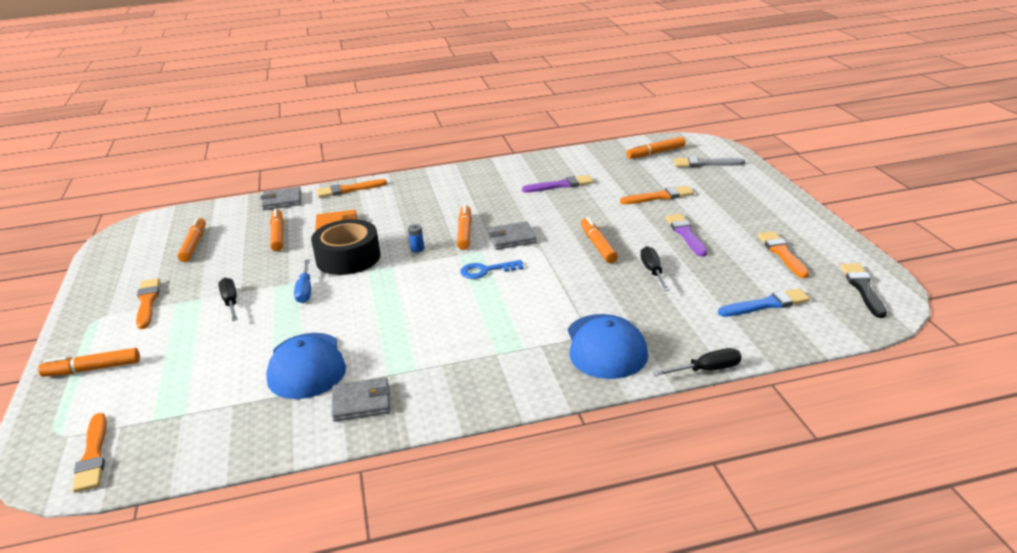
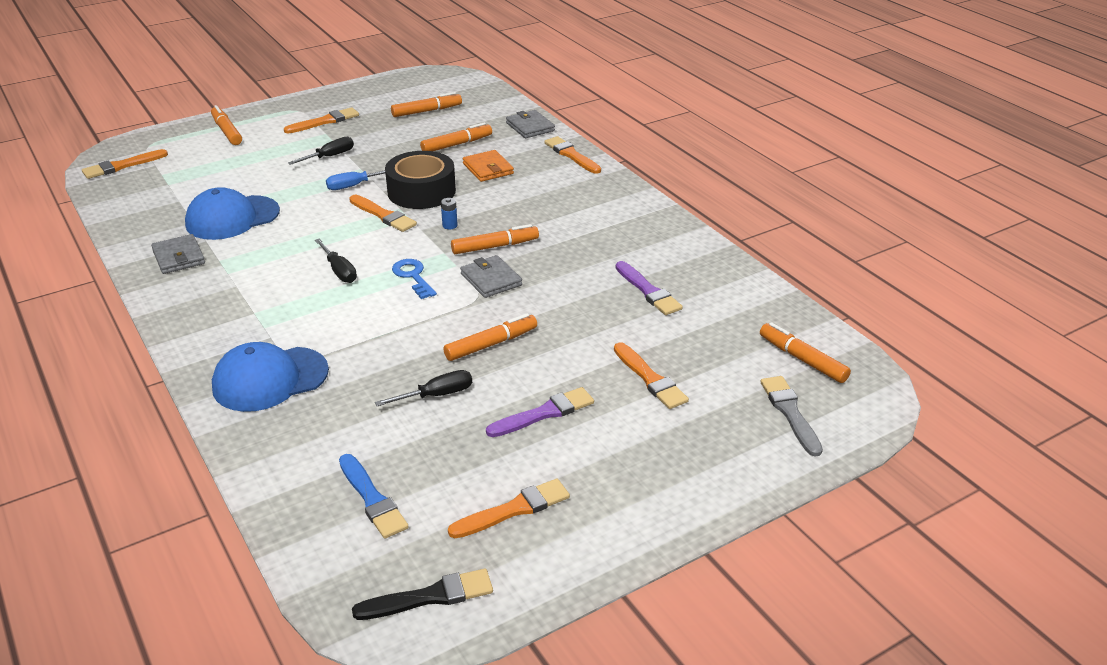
camera: 70 degrees right, 5 degrees up
(374, 278) = (383, 215): none -> orange brush
(707, 370) = (228, 457): black screwdriver -> black screwdriver (339, 271)

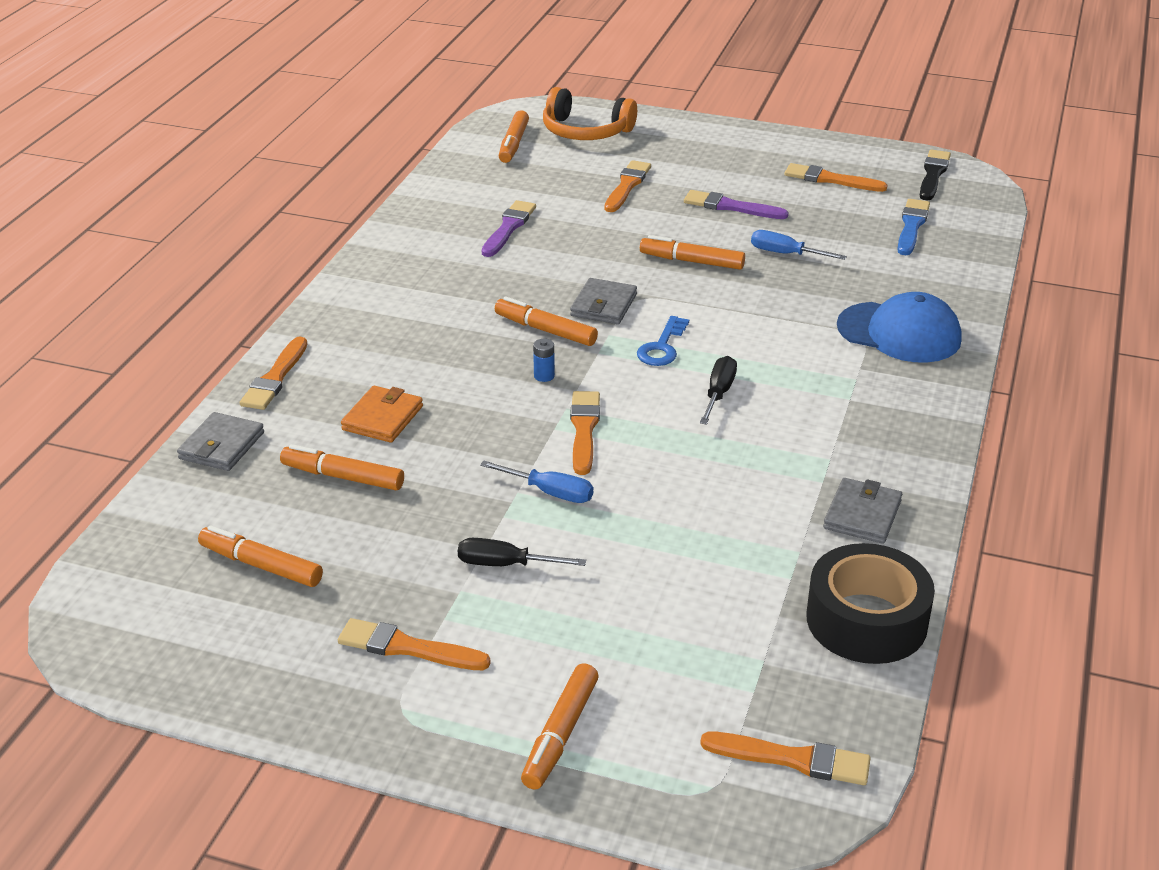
camera: 130 degrees left, 0 degrees up
(232, 218) = (745, 536): blue cap -> none
(421, 191) = (498, 434): black tape -> black tape (866, 620)
(430, 597) = (933, 174): black brush -> black brush turned 75 degrees clockwise
(437, 395) = (785, 254): black screwdriver -> blue screwdriver
(790, 413) = (585, 131): grey brush -> orange headphones

